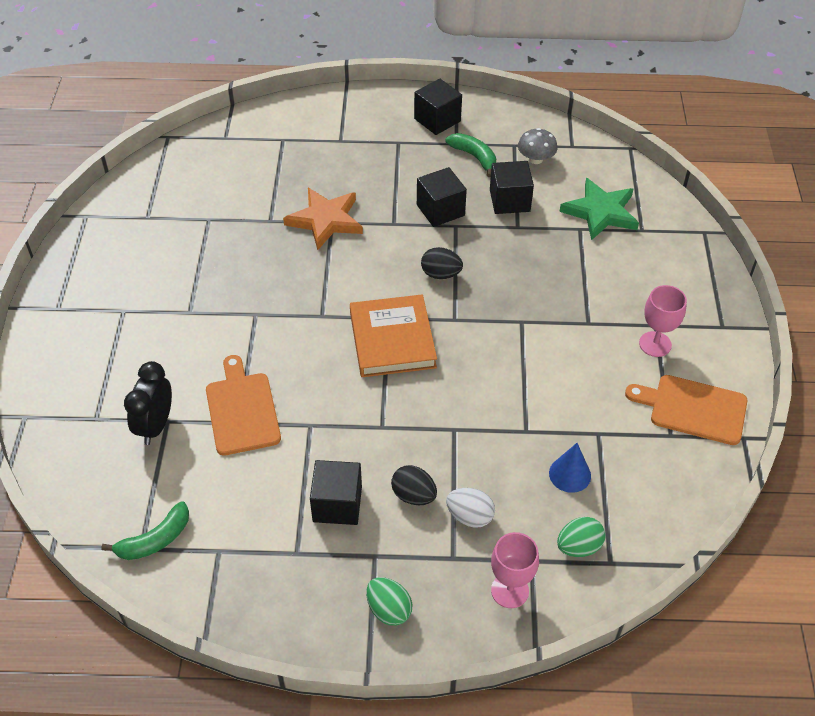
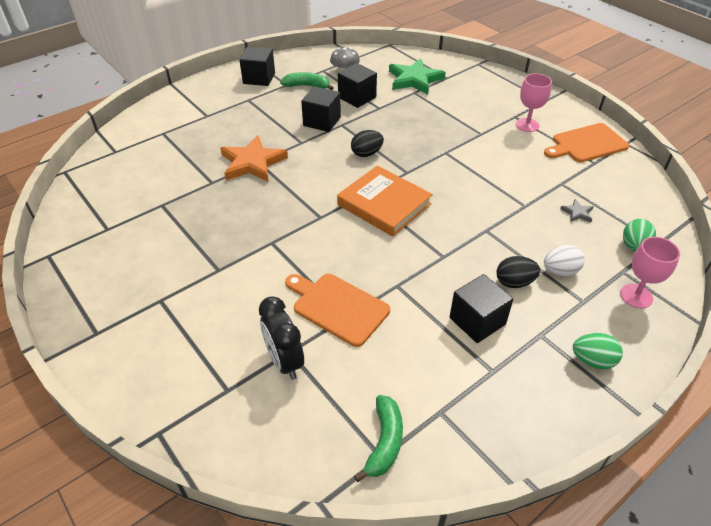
camera: 40 degrees left, 5 degrees down
(570, 474) = (577, 213): blue cone -> grey star

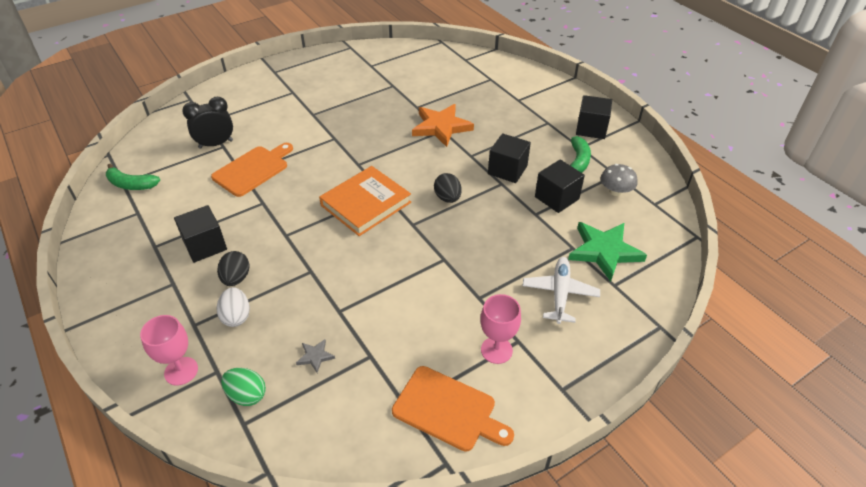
camera: 95 degrees right, 0 degrees up
(464, 99) = (559, 294): none -> white plane
(587, 144) = (448, 410): orange cutting board -> orange cutting board turned 135 degrees clockwise
(592, 360) = (130, 312): green egg -> none

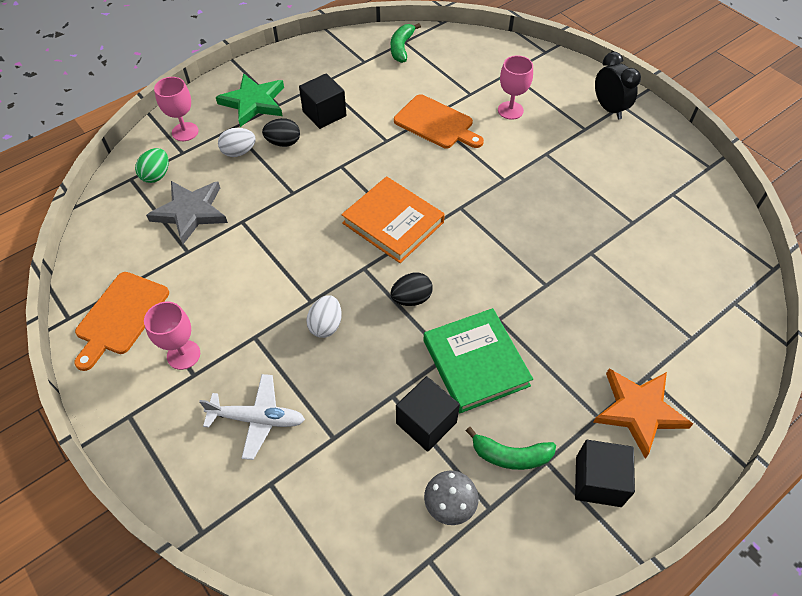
camera: 85 degrees right, 10 degrees up
(216, 144) = (472, 88): black clock -> black clock (609, 109)
(255, 126) = (510, 110): none -> pink goblet
(315, 356) = (190, 212): grey star -> grey star, size x2.27
(441, 127) = (552, 283): orange star -> orange star (638, 411)
(470, 249) = (326, 325): none -> white egg
(507, 170) = (475, 363): black cube -> green book
(604, 251) = (327, 477): green star -> green star (254, 102)

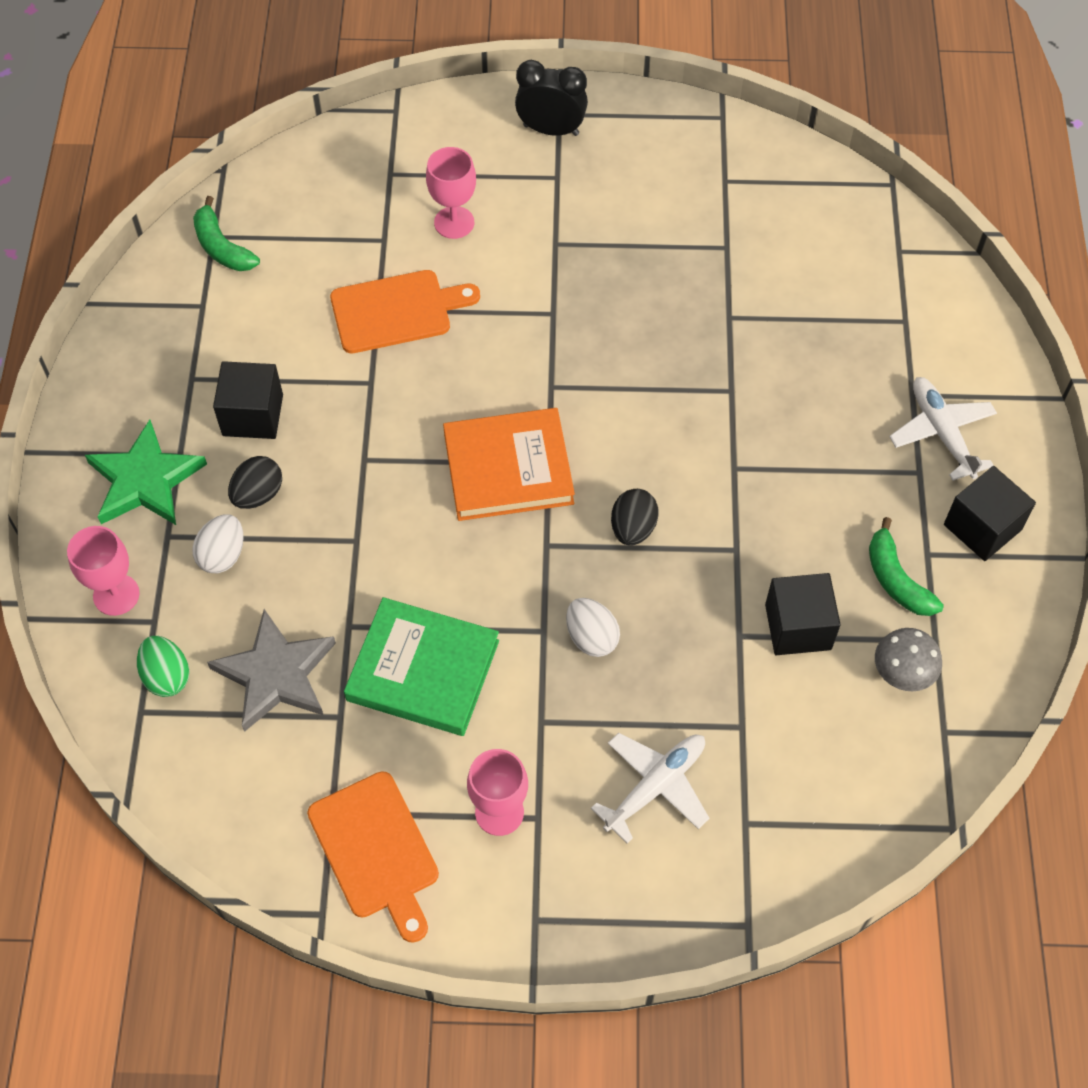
camera: 50 degrees left, 5 degrees up
(475, 363) = (767, 529): green book -> green book (423, 670)
(510, 455) = (896, 579): green banana -> green banana turned 105 degrees clockwise
(638, 411) = (941, 433): orange star -> white plane

